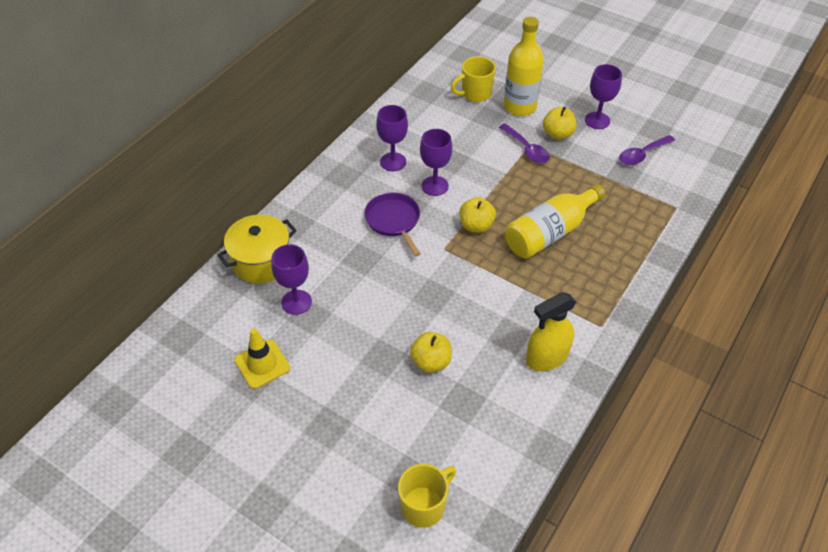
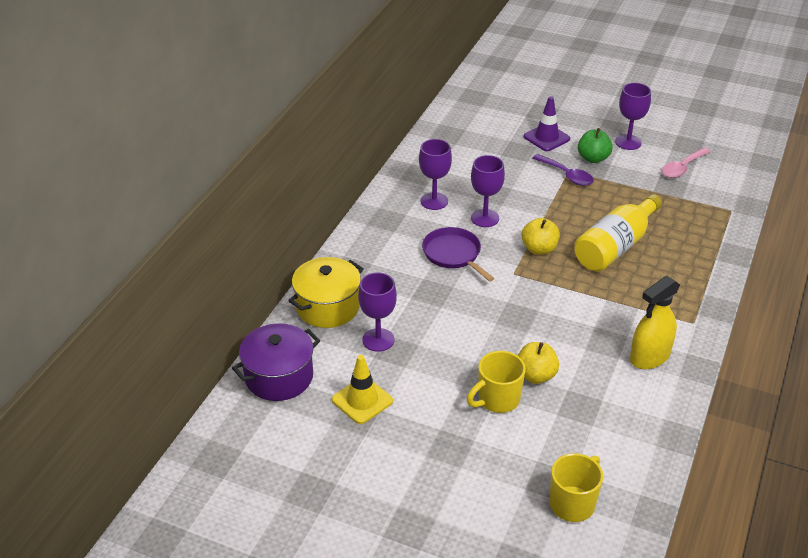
camera: 10 degrees left, 10 degrees down
(195, 328) = (279, 377): none -> purple pot
(475, 94) = (497, 131): yellow mug -> yellow mug (497, 400)
(520, 106) = (546, 138): yellow bottle -> purple traffic cone
(557, 134) = (593, 158): yellow apple -> green apple
(642, 154) = (682, 168): purple spoon -> pink spoon

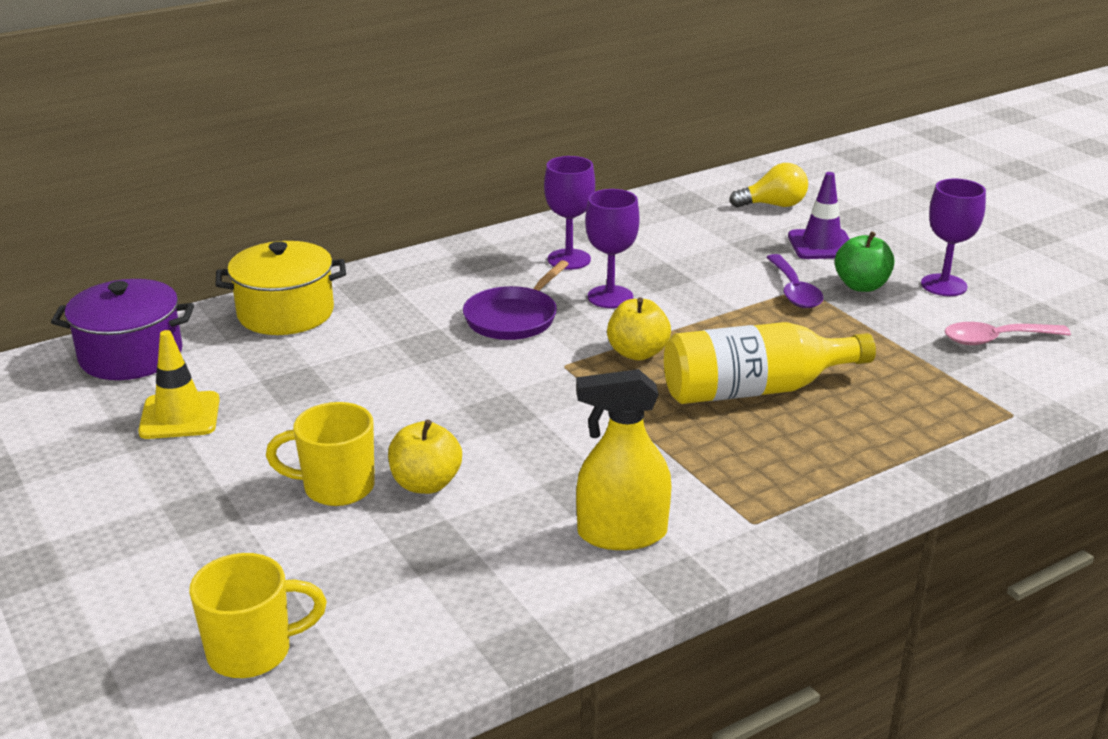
camera: 35 degrees right, 10 degrees down
(378, 340) = (291, 366): purple goblet -> none
(453, 254) = (513, 318): purple pan -> purple pan turned 150 degrees counterclockwise
(494, 118) = (773, 205): none -> yellow light bulb

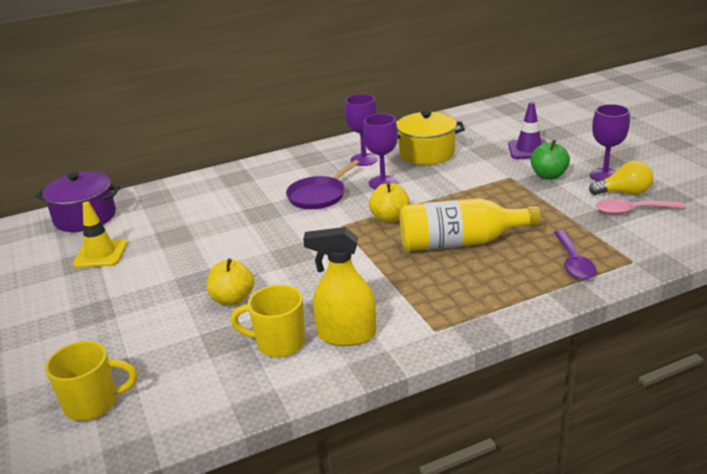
camera: 10 degrees right, 0 degrees up
(285, 313) = (182, 192): yellow pot -> yellow pot (427, 153)
(336, 487) = (178, 300): yellow mug -> yellow mug (279, 343)
(773, 205) = (503, 125): yellow light bulb -> yellow light bulb (624, 193)
(794, 291) = (503, 179): purple spoon -> purple spoon (573, 262)

